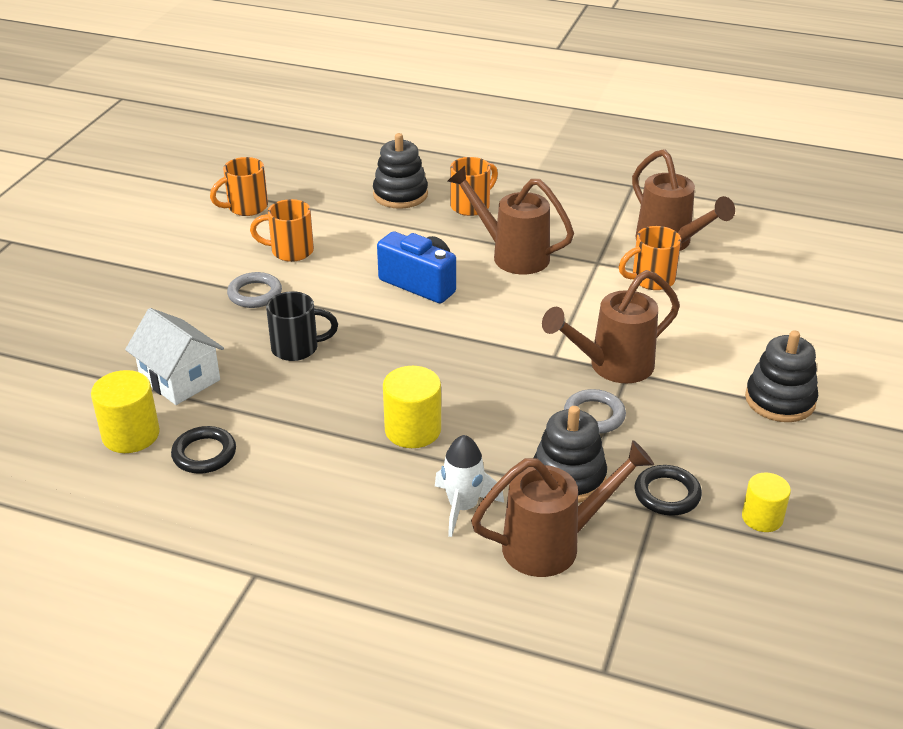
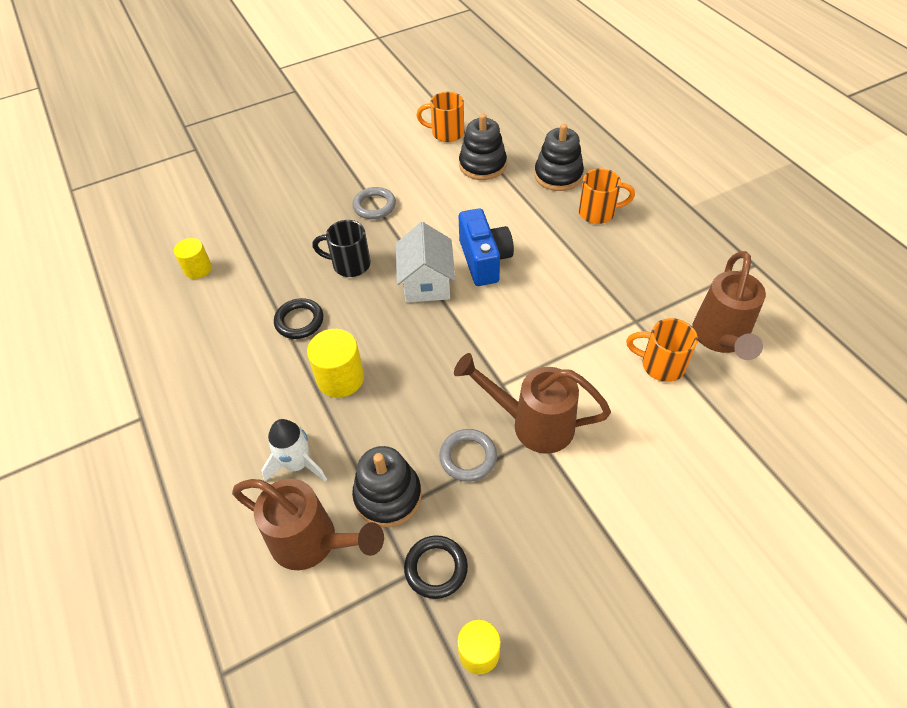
camera: 45 degrees right, 15 degrees up
(131, 435) = (198, 269): yellow cylinder -> yellow cylinder, size x0.66
(180, 379) = (264, 245): white house -> white house (426, 282)
(204, 454) = (215, 309): black ring -> black ring (299, 321)
(290, 251) = (433, 184): orange mug -> none
(297, 348) = (350, 264): black mug -> black mug turned 150 degrees clockwise
(511, 255) = (576, 274): brown watering can -> none
(780, 400) = (630, 556): black stacking toy -> black stacking toy (482, 165)

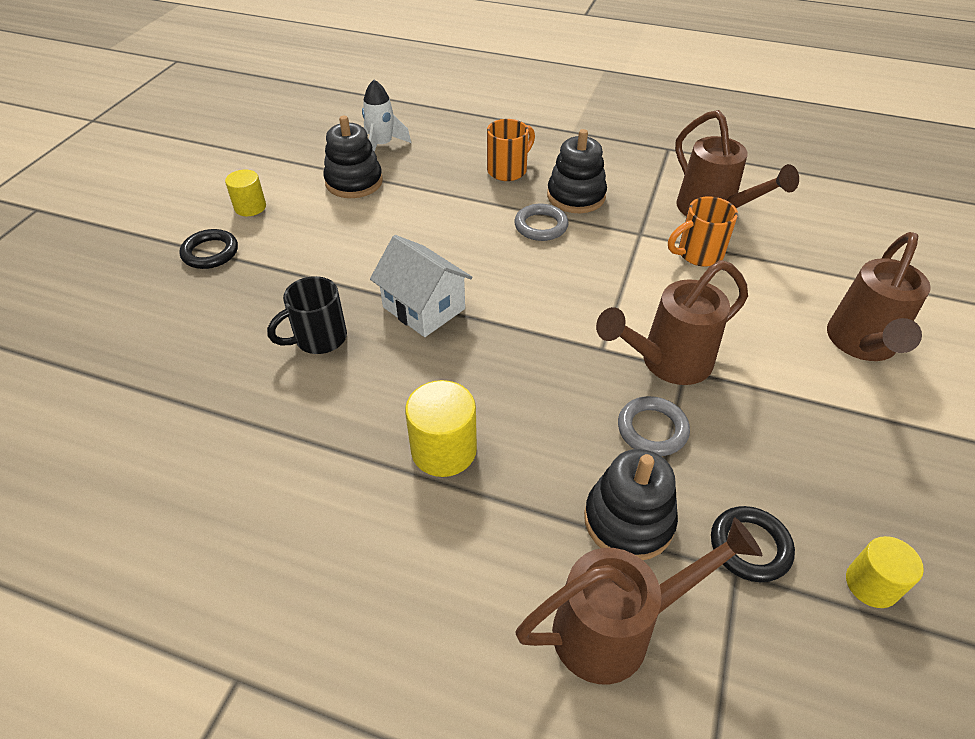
camera: 45 degrees left, 5 degrees down
(198, 269) = (116, 457): yellow cylinder -> yellow cylinder (250, 207)
(297, 464) = (503, 567): white rocket -> white rocket (382, 145)
(299, 321) = (326, 427): black ring -> black ring (210, 253)
(374, 206) = (280, 271): grey ring -> grey ring (541, 226)
(446, 133) = (281, 172): orange mug -> none
(484, 260) = (456, 258): blue camera -> none
(558, 175) = (437, 158): black stacking toy -> black stacking toy (576, 196)
(697, 518) = (861, 345): none -> brown watering can

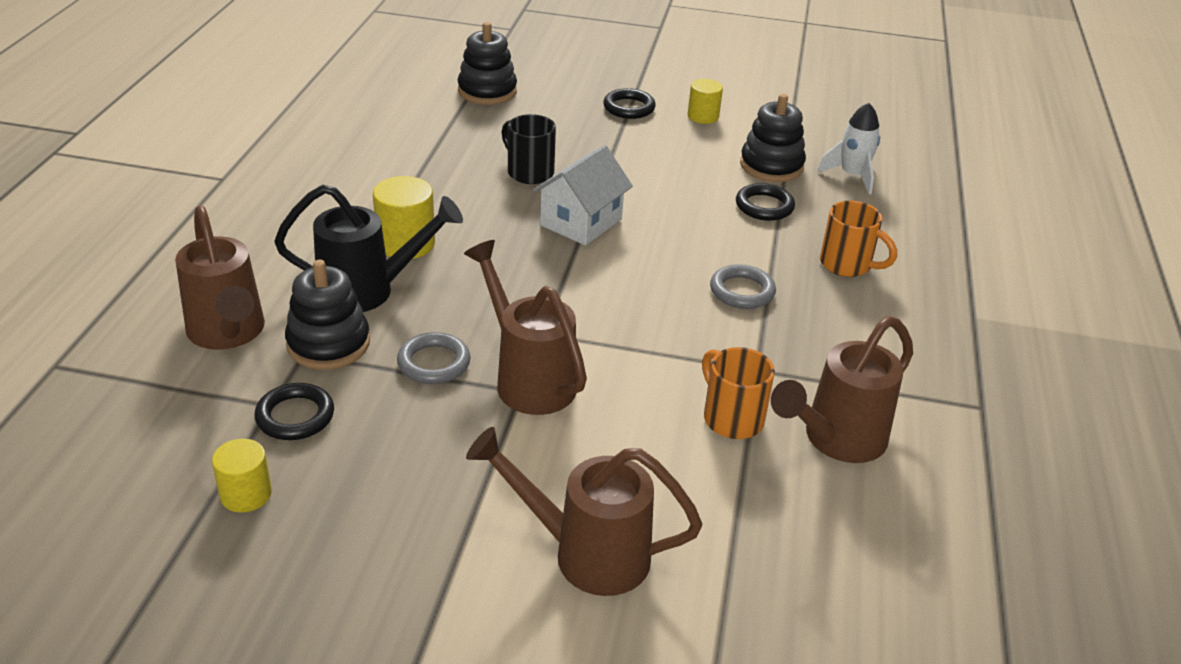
camera: 80 degrees right, 10 degrees down
(418, 196) = (764, 206): none -> black ring
(533, 484) = (369, 291): none -> black watering can
(576, 196) = (815, 318): black stacking toy -> black stacking toy (487, 91)

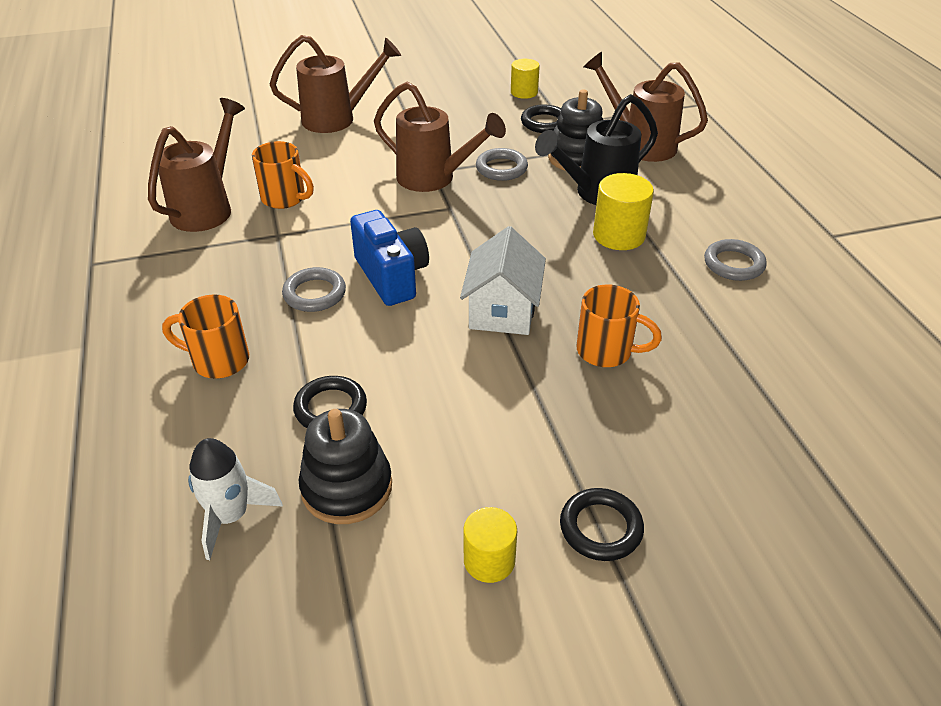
camera: 155 degrees right, 5 degrees up
(344, 189) = (733, 264): none -> grey ring
(487, 91) = (798, 470): black stacking toy -> none
(529, 172) = (606, 351): black mug -> orange mug
(658, 282) = (391, 276): none -> blue camera

